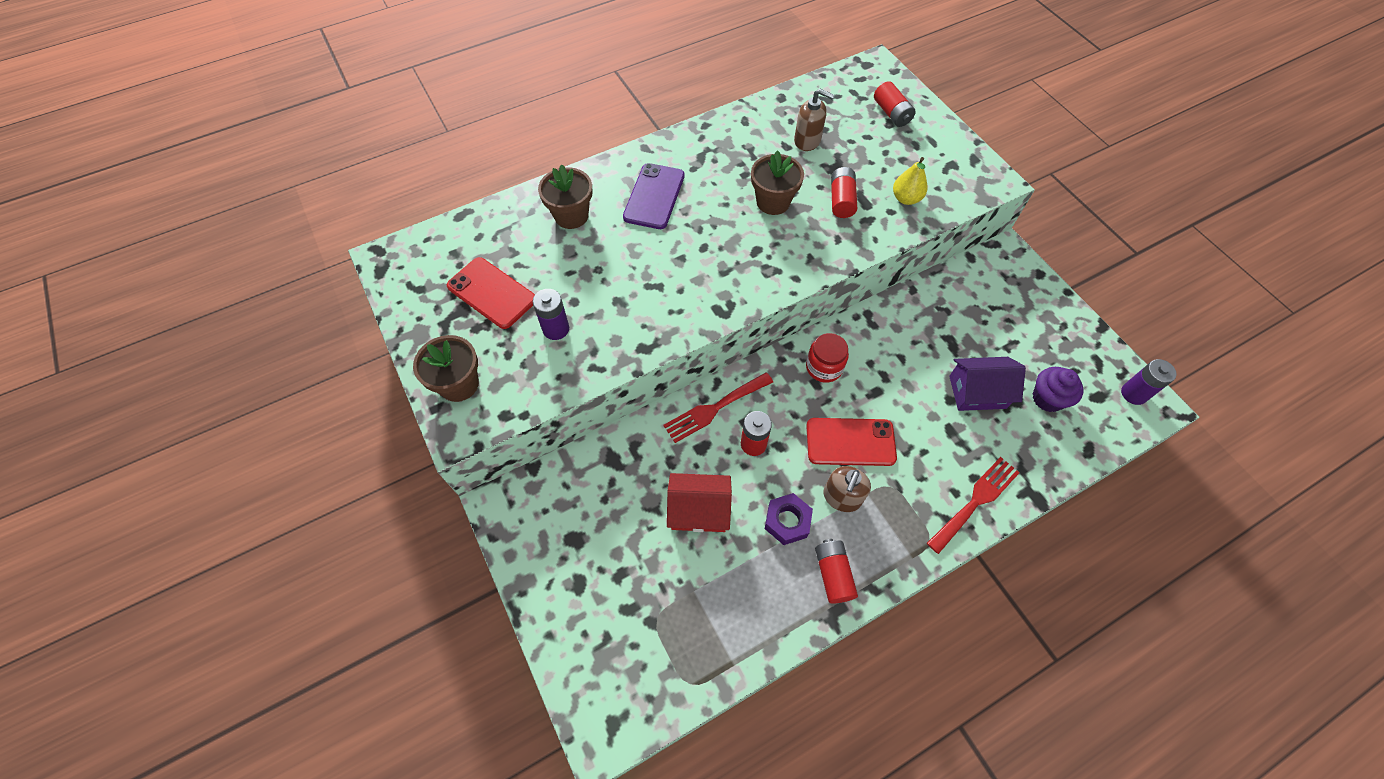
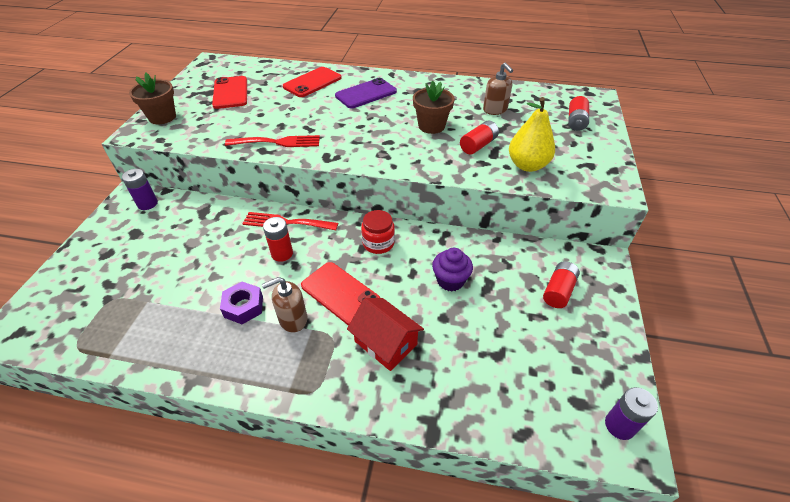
camera: 40 degrees right, 15 degrees down
(556, 329) = (235, 120): purple battery -> purple battery (147, 204)
(571, 215) = (312, 82): brown flower pot -> red phone
(699, 510) = (208, 264): red house -> red house (385, 343)
(833, 574) = (227, 357): red battery -> red battery (558, 291)
(906, 198) = (527, 165): yellow pear -> yellow pear, size x1.52
(975, 501) = (380, 394): red fork -> red fork (278, 142)
(977, 392) = (471, 327): purple house -> none
(1047, 398) = (527, 371): purple cupcake -> purple cupcake (450, 280)

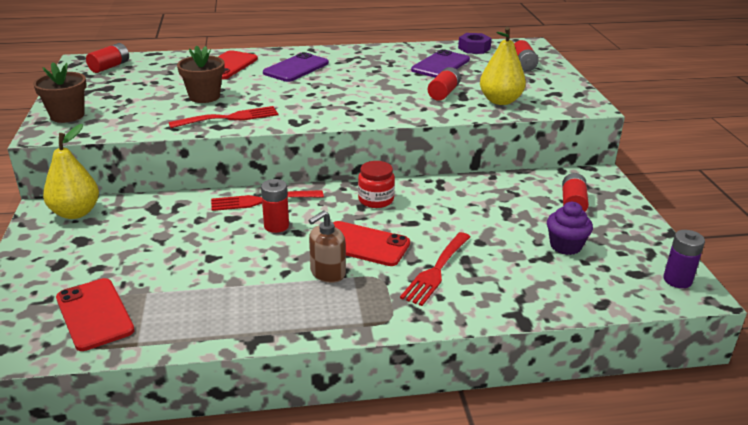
camera: 20 degrees left, 15 degrees down
(147, 204) = (75, 213): purple battery -> yellow pear
(225, 70) = (110, 67): none -> red battery
(230, 93) = (135, 85): red phone -> red phone (94, 314)
(243, 307) = (265, 274): purple nut -> purple nut (474, 48)
(385, 343) = (436, 271): red house -> red fork
(431, 126) = (386, 85): brown flower pot -> brown flower pot (204, 97)
(450, 280) = (468, 214): purple cupcake -> purple cupcake (565, 246)
(495, 110) = (441, 65): brown soap dispenser -> purple phone

